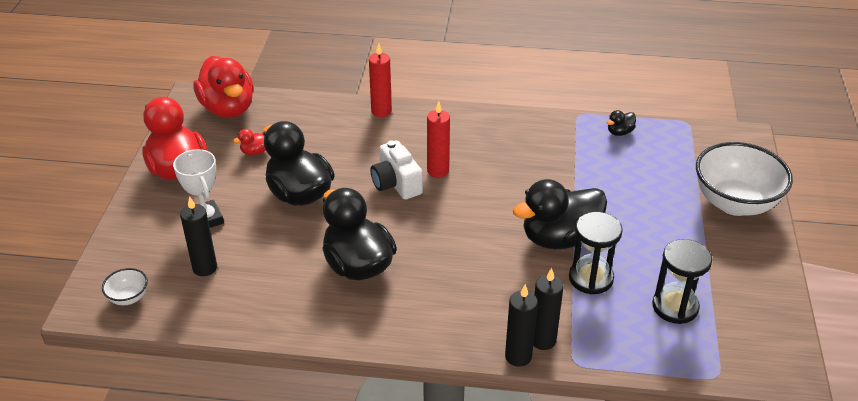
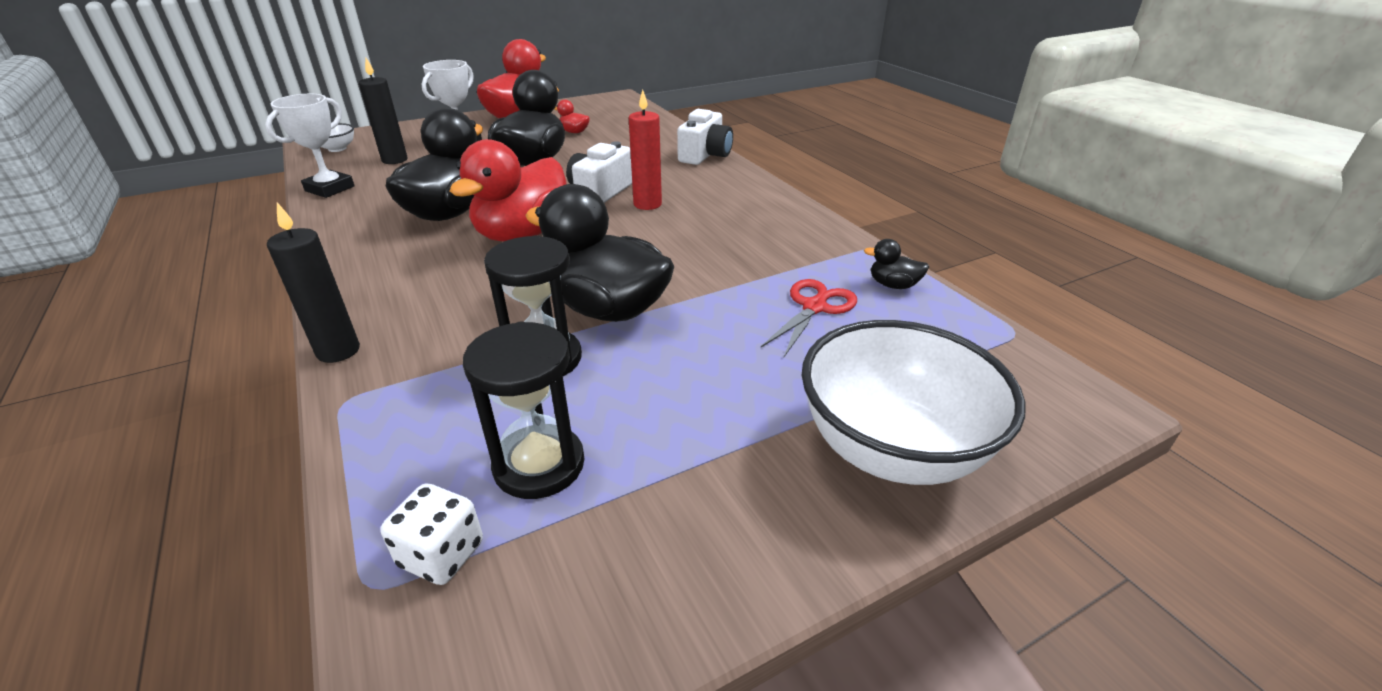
camera: 55 degrees right, 5 degrees down
(228, 108) = (619, 109): red duck -> red duck (523, 234)
(234, 319) = (330, 189): none -> white trophy
(381, 111) = (705, 155): red candle -> white camera
(543, 340) = (382, 360): black candle -> none
(618, 168) = (814, 307): none -> red scissors
(712, 351) = (442, 554): none -> white dice

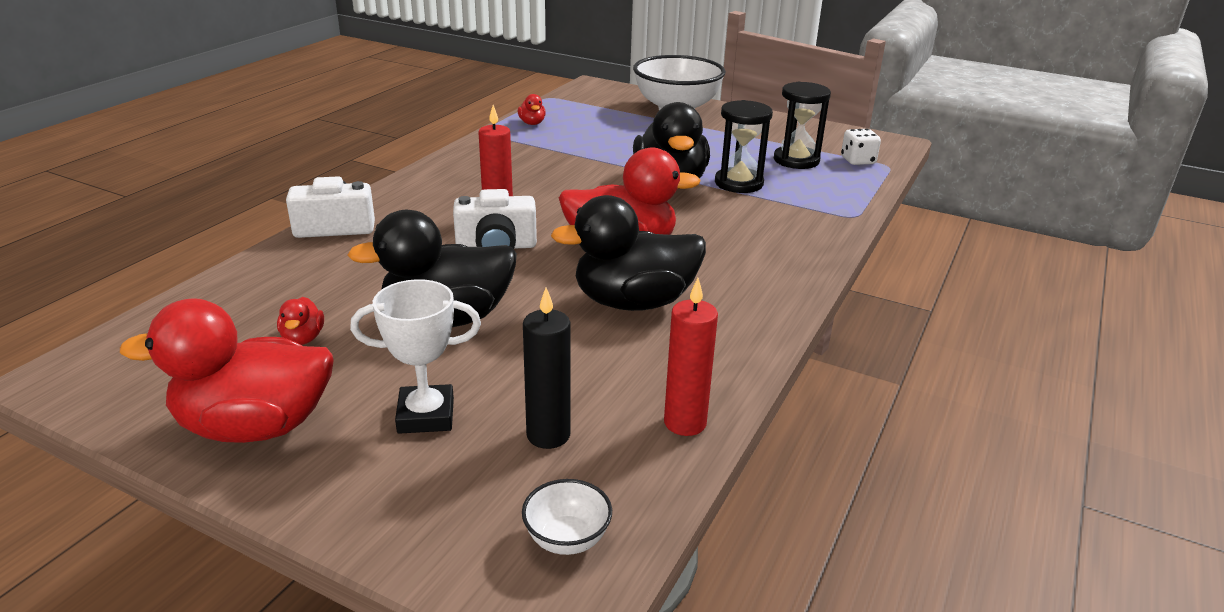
camera: 125 degrees left, 5 degrees down
(330, 189) = (685, 423): white trophy -> red candle
(338, 351) = (835, 240): black candle -> none
(814, 307) = (586, 136): red scissors -> none
(893, 285) = (532, 123): black duck -> red duck

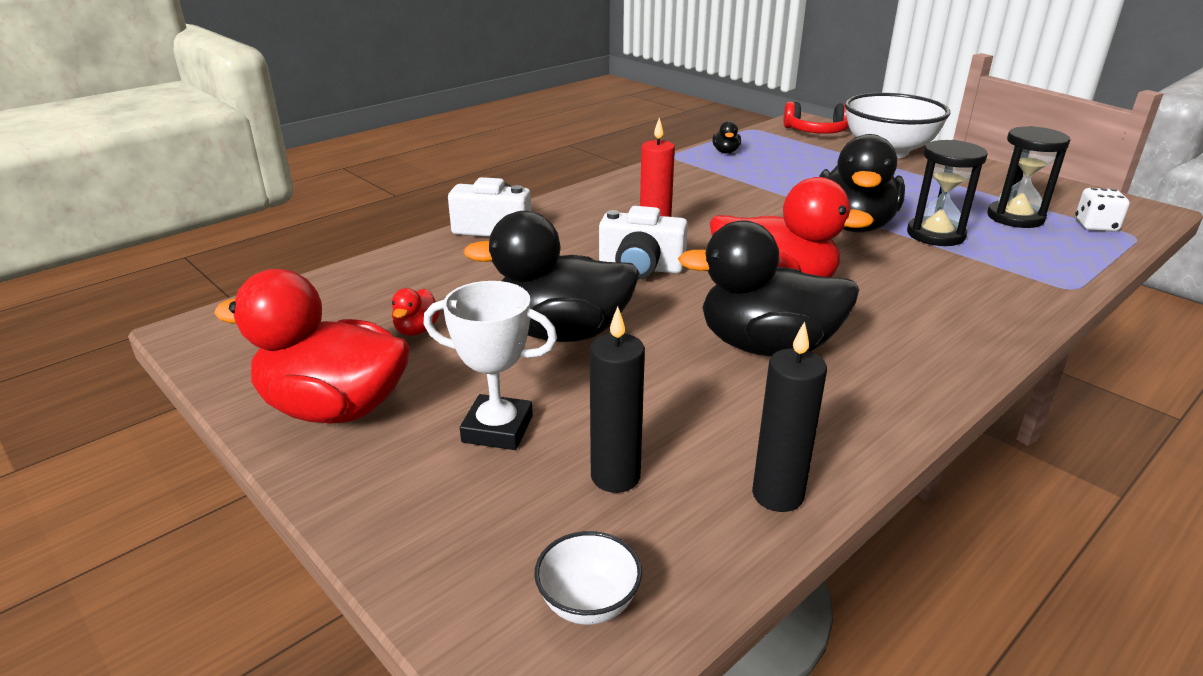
camera: 20 degrees right, 0 degrees up
(532, 123) = (726, 152): red duck -> black duck
(608, 95) = (816, 131): none -> red headphones
(685, 423) = (777, 495): red candle -> black candle

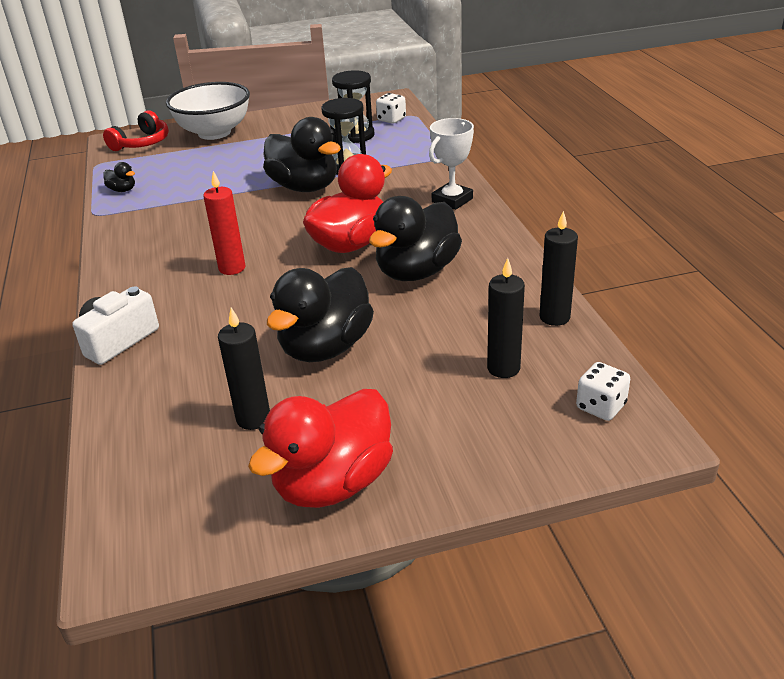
camera: 60 degrees left, 5 degrees up
(417, 330) = (253, 418): red duck -> black candle
(497, 429) = (421, 405): white trophy -> white trophy (452, 200)
(588, 603) = (600, 407): white bowl -> white dice
(640, 268) = (269, 287): white camera -> none

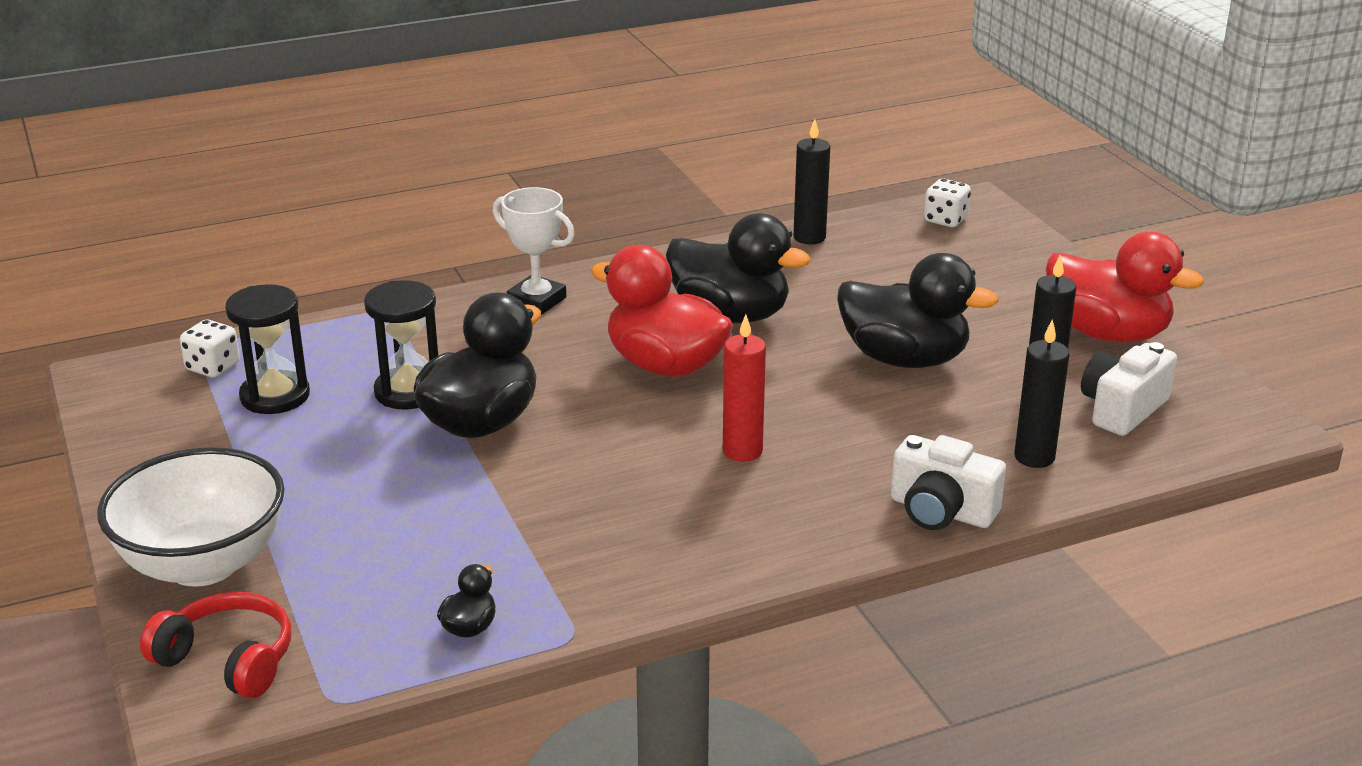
camera: 100 degrees left, 5 degrees down
(196, 462) = (1122, 409): none -> white camera
(503, 368) = (906, 261): black candle -> black candle (1034, 457)

